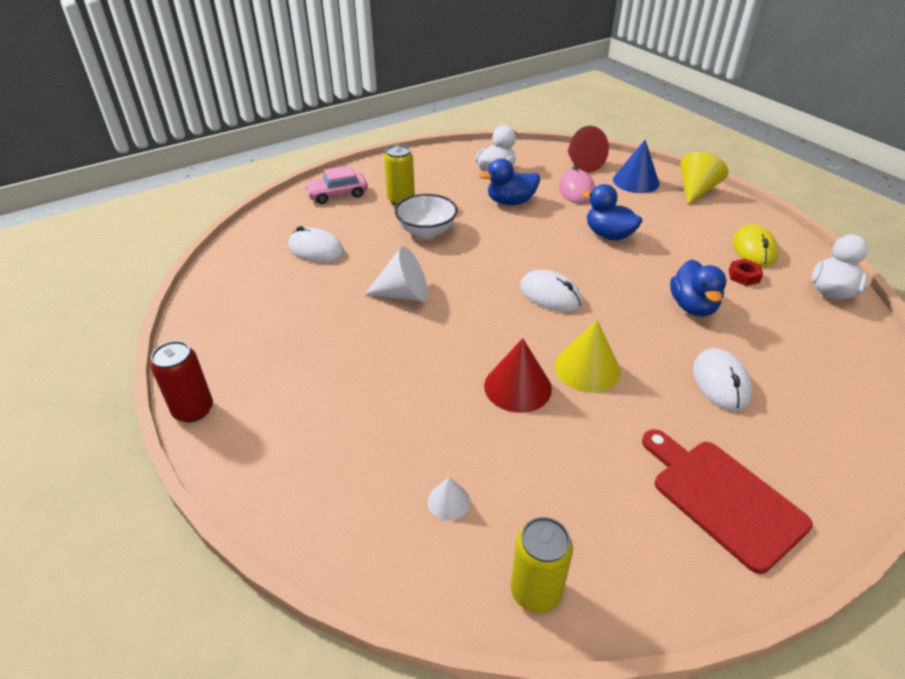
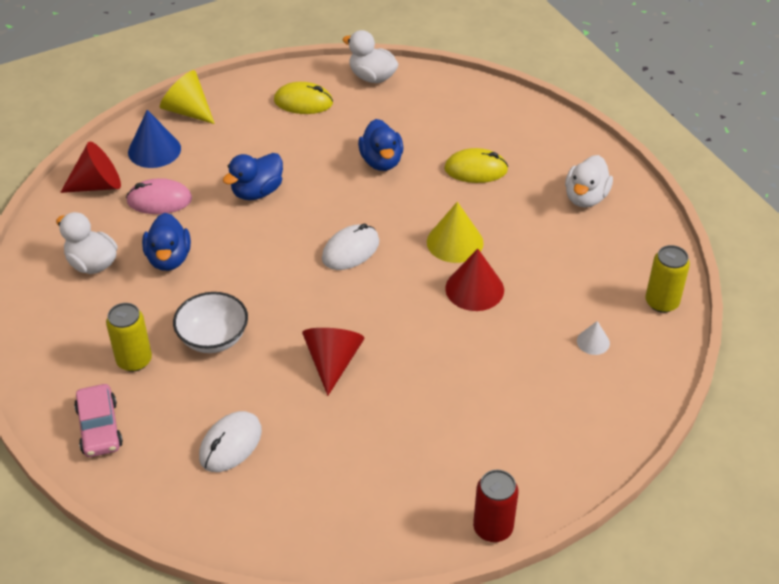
camera: 85 degrees left, 5 degrees up
(404, 294) = (333, 362): white cone -> red cone
(692, 306) = (381, 161): blue duck -> blue duck turned 75 degrees clockwise
(720, 382) = (476, 169): white mouse -> yellow mouse
(723, 498) = (585, 197): red cutting board -> white duck
(743, 276) = (343, 119): red nut -> none

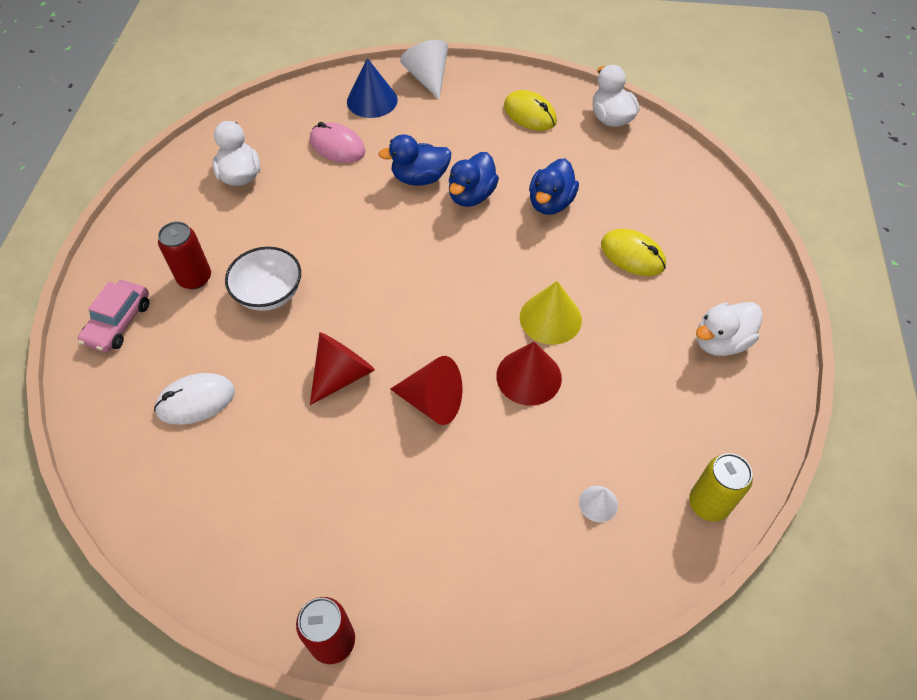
camera: 35 degrees right, 10 degrees up
(98, 185) = (304, 110): red cone -> red cone (433, 401)
(134, 360) = (195, 278): yellow can -> red can
(169, 259) = (299, 202): blue duck -> blue duck (471, 195)
(187, 111) = (427, 78): yellow cone -> white cone
(350, 250) = (450, 275): white mouse -> none

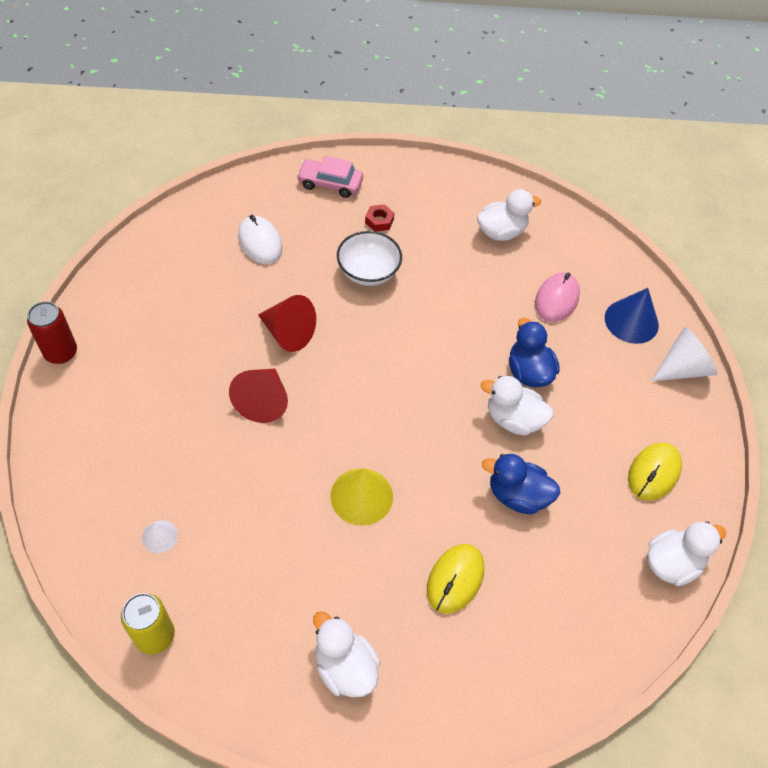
camera: 80 degrees right, 0 degrees up
(195, 278) = (379, 221): red can -> red nut
(471, 195) = (513, 419): blue duck -> white duck
(528, 376) = (292, 477): red cone -> none

